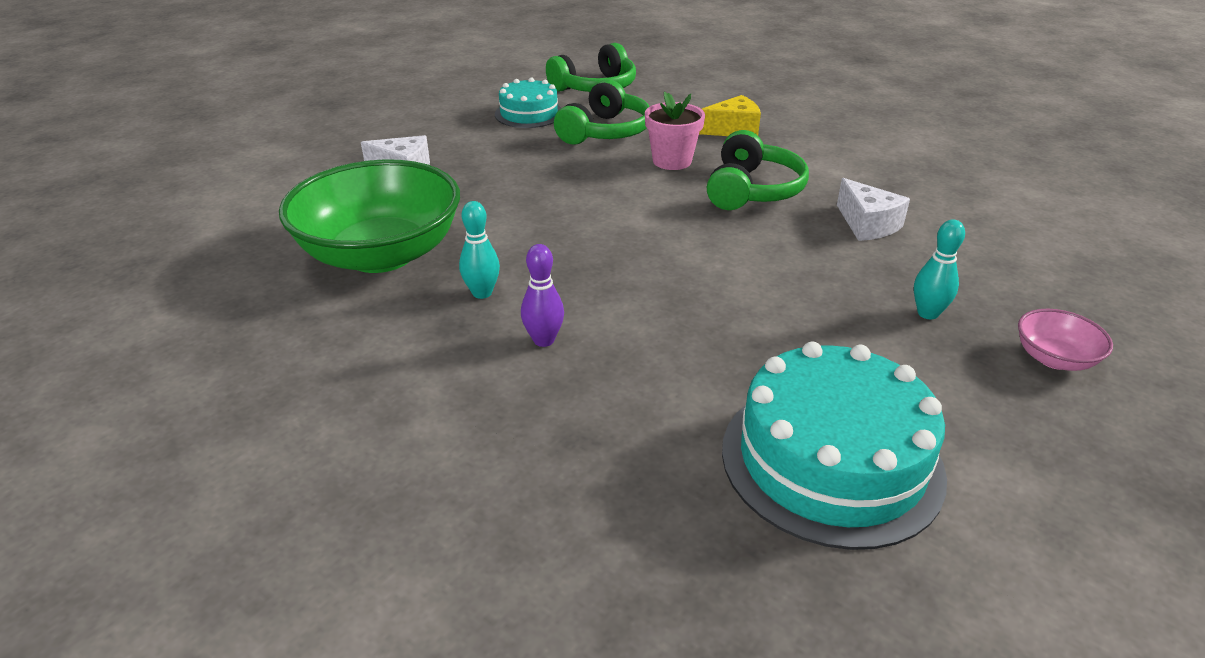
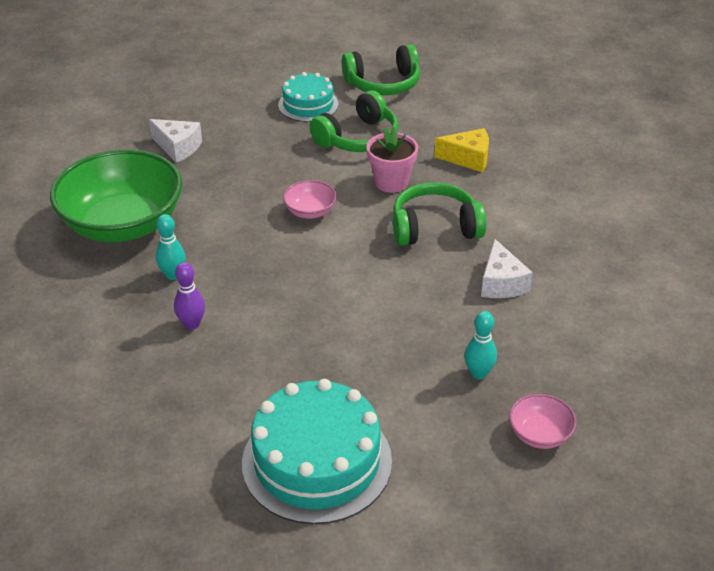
camera: 20 degrees right, 5 degrees up
(604, 201) = (310, 211): none -> pink bowl
(752, 190) = (435, 227): green headphones -> green headphones turned 135 degrees counterclockwise

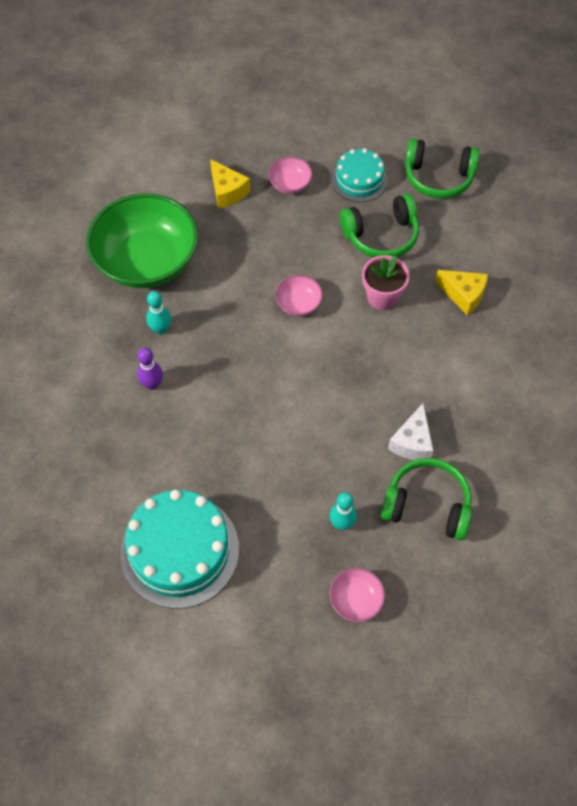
camera: 25 degrees right, 20 degrees up
(178, 147) = (227, 191): white cheese -> yellow cheese
(240, 125) = (290, 184): none -> pink bowl
(435, 227) = (391, 361): green headphones -> green headphones (427, 505)

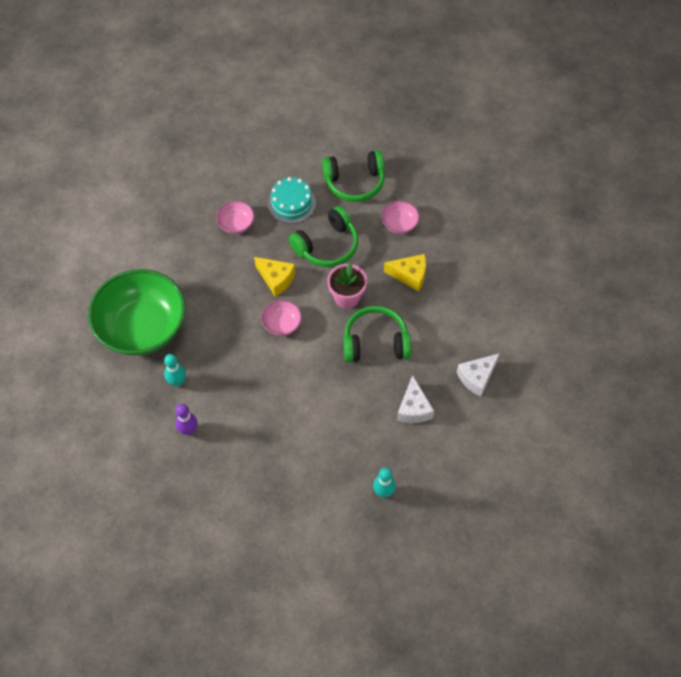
camera: 20 degrees left, 0 degrees up
(180, 550) = (265, 558): turquoise cake -> none
(227, 191) = (186, 246): yellow cheese -> yellow cheese (276, 279)
(356, 600) = (416, 548): pink bowl -> pink bowl (399, 224)
(427, 505) = (443, 454): green headphones -> green headphones (375, 342)
(500, 431) = (477, 377): none -> white cheese

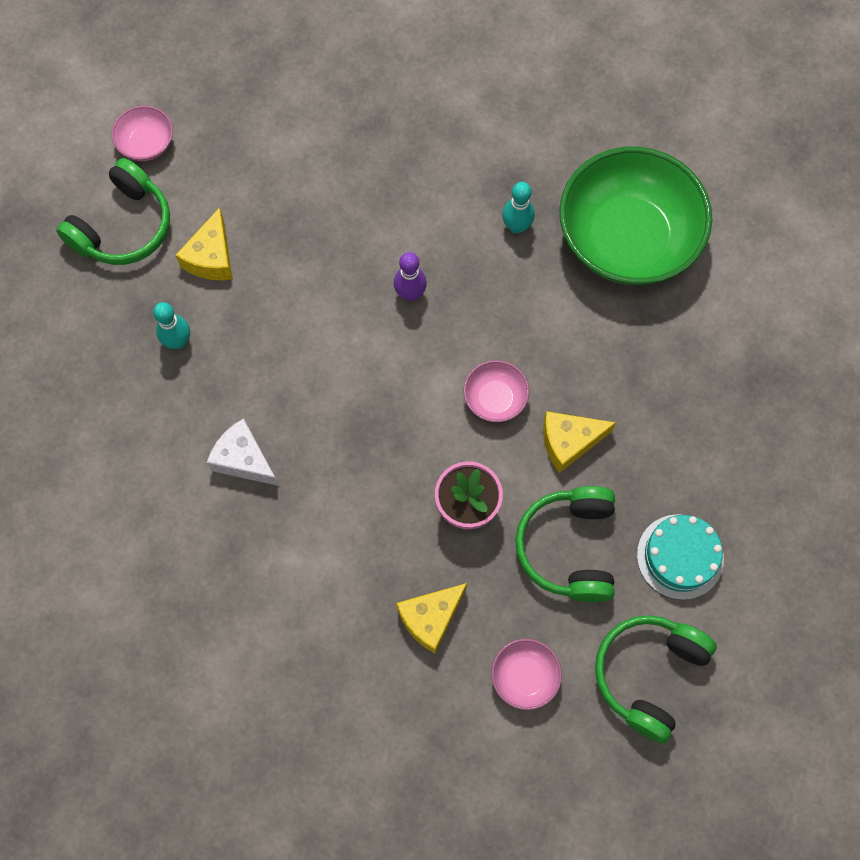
camera: 130 degrees right, 10 degrees up
(188, 430) = (442, 196): purple bowling pin -> purple bowling pin (410, 293)
(236, 224) = (701, 457): pink bowl -> pink bowl (147, 144)
(323, 516) = (211, 257): none -> yellow cheese
(375, 342) = (371, 490): green headphones -> green headphones (123, 226)
(477, 377) = (213, 572): white cheese -> none

